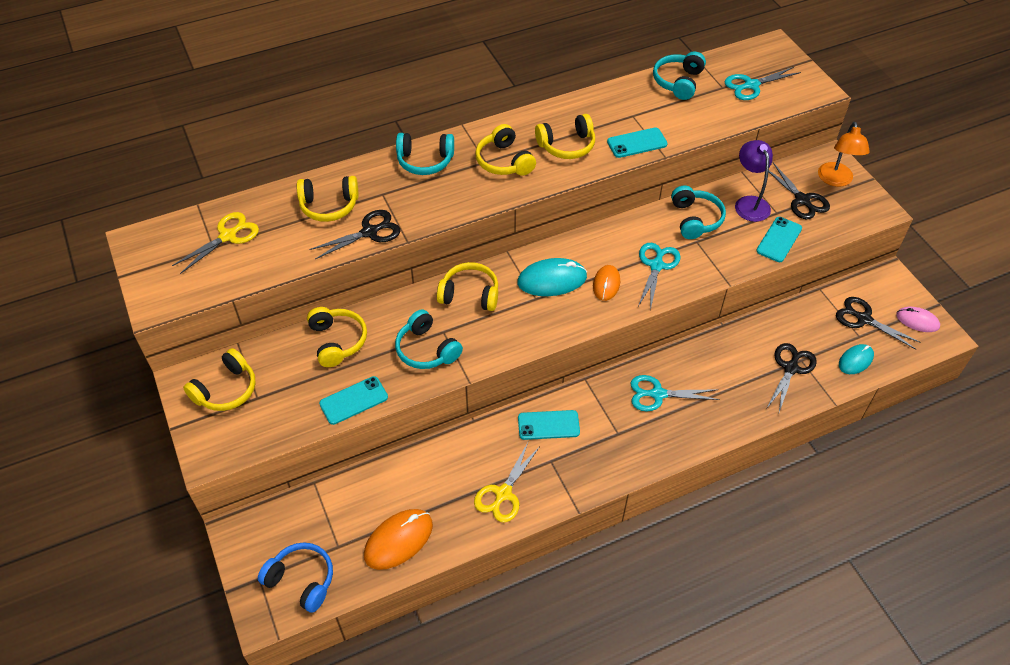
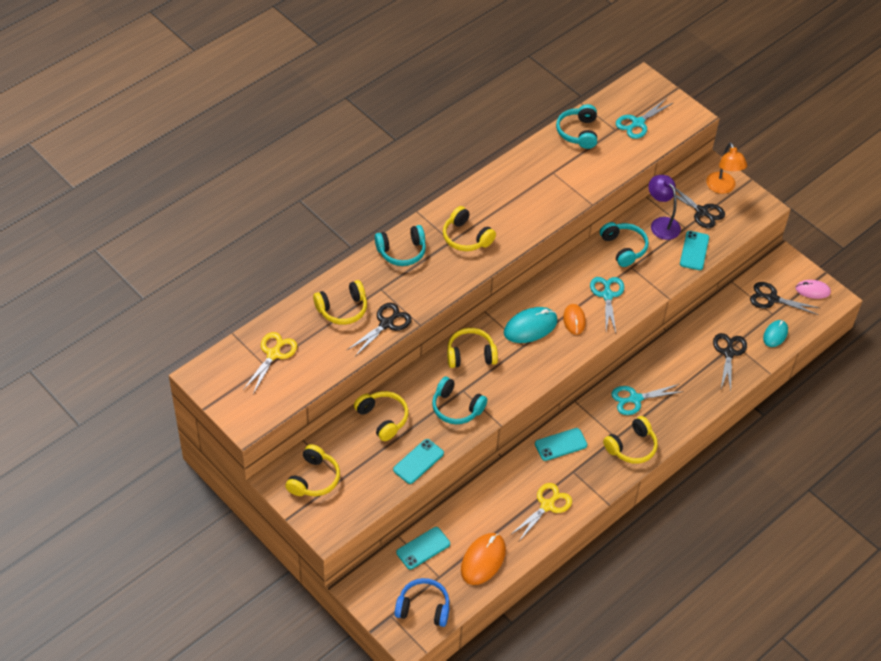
camera: 20 degrees left, 0 degrees up
(503, 494) = (547, 505): yellow scissors -> yellow scissors turned 150 degrees counterclockwise
(567, 145) = (511, 212): yellow headphones -> yellow headphones (632, 447)
(637, 143) = (565, 197): turquoise phone -> turquoise phone (423, 548)

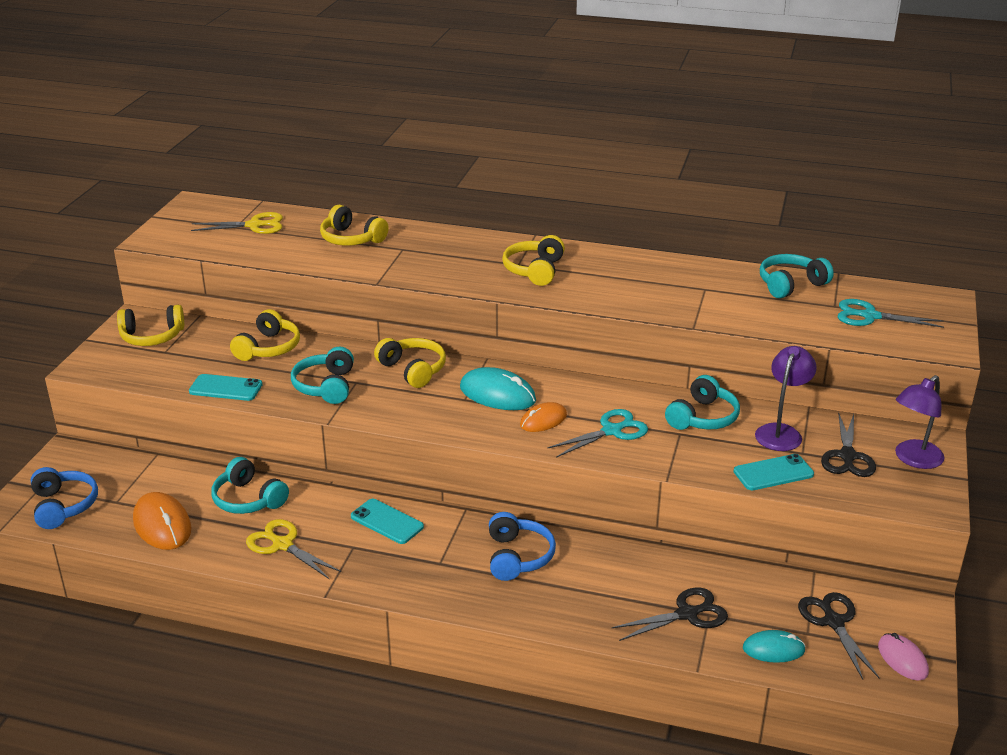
camera: 60 degrees right, 20 degrees down
(386, 324) = (357, 266): black scissors -> none
(402, 251) = (468, 244): turquoise headphones -> turquoise headphones (248, 499)
(423, 548) = (150, 476): turquoise phone -> none
(483, 560) = (162, 525): orange mouse -> orange mouse turned 60 degrees clockwise
(547, 505) = (282, 545): yellow scissors -> yellow scissors turned 150 degrees counterclockwise
(632, 447) = (436, 582): yellow headphones -> none
(635, 399) = (518, 557): turquoise scissors -> blue headphones
(722, 188) = (913, 459): orange lamp -> purple lamp

